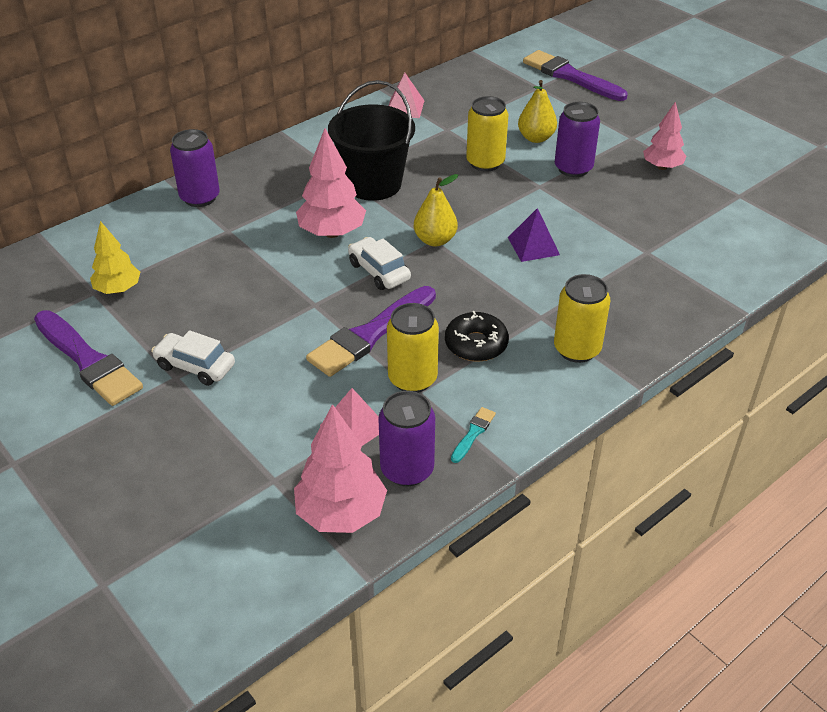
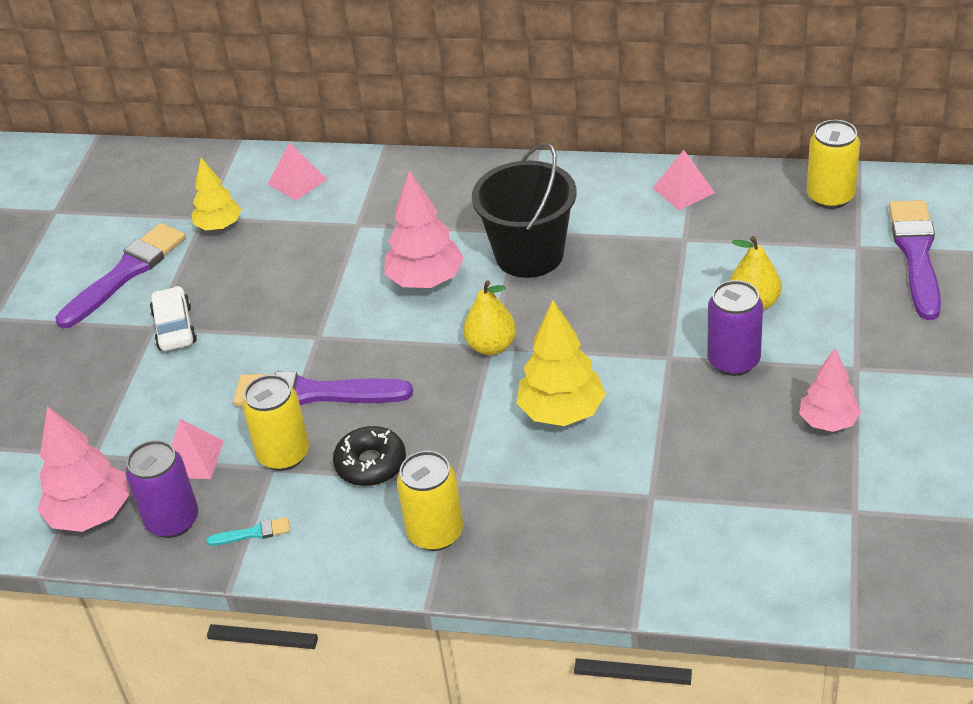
camera: 55 degrees right, 0 degrees up
(88, 361) = (125, 273): purple brush -> purple brush turned 150 degrees counterclockwise
(135, 232) = (297, 181): none -> pink pyramid
(200, 197) = (383, 179): purple can -> none
(379, 271) = (404, 343): white car -> none
(485, 163) = (660, 298): yellow can -> yellow can (830, 197)
(533, 246) = (561, 412): purple pyramid -> yellow tree

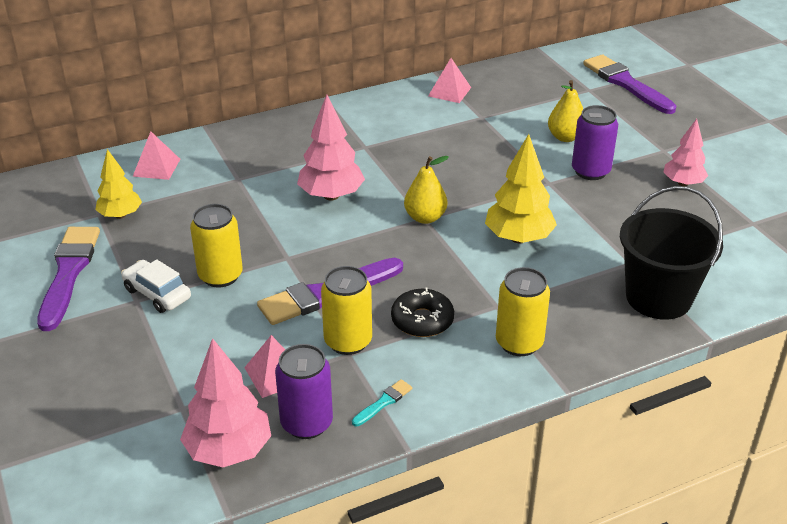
camera: 40 degrees left, 5 degrees down
(529, 255) = (389, 157): black bucket -> black bucket (658, 297)
(830, 197) = (543, 69): yellow can -> yellow can (220, 276)

